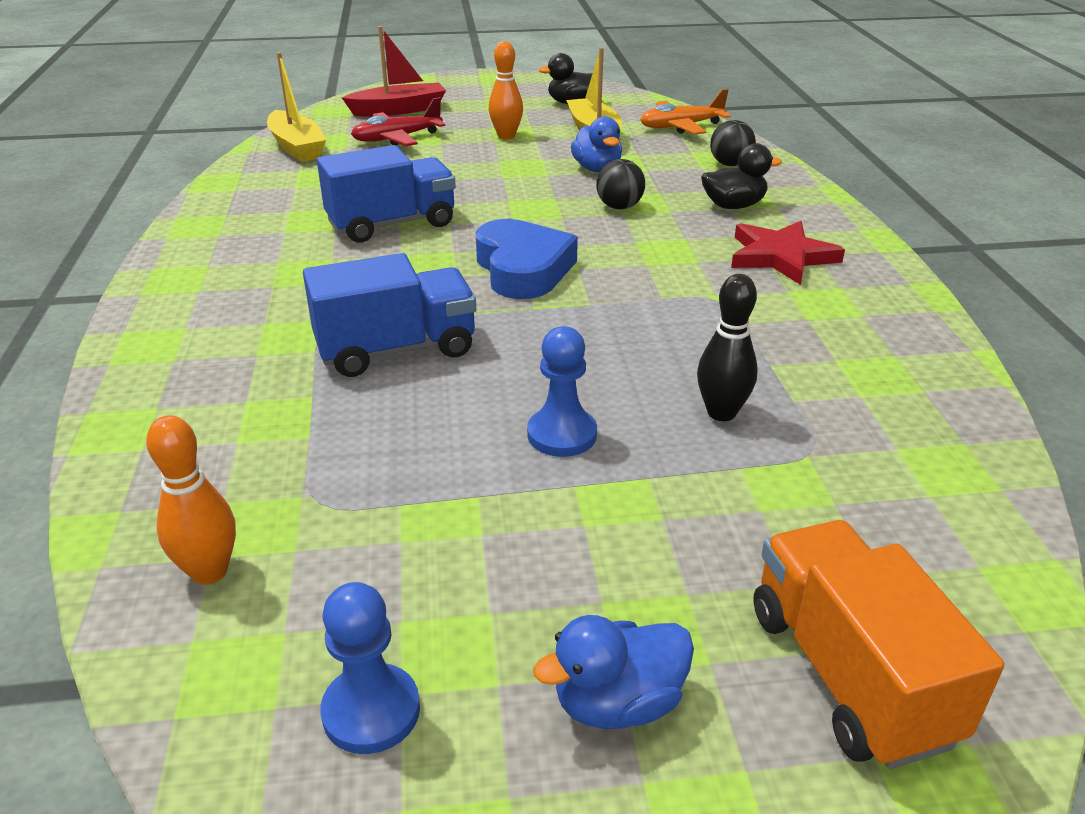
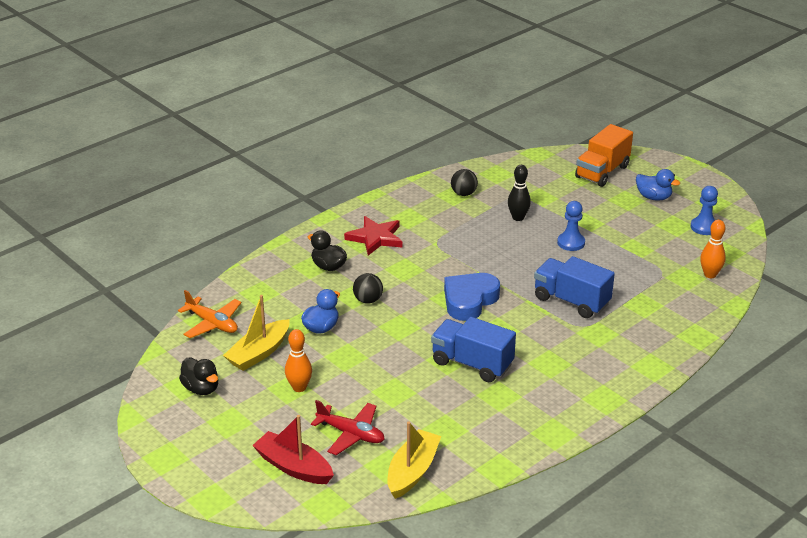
camera: 125 degrees left, 0 degrees up
(730, 164) = (266, 285): black ball -> black ball (463, 194)

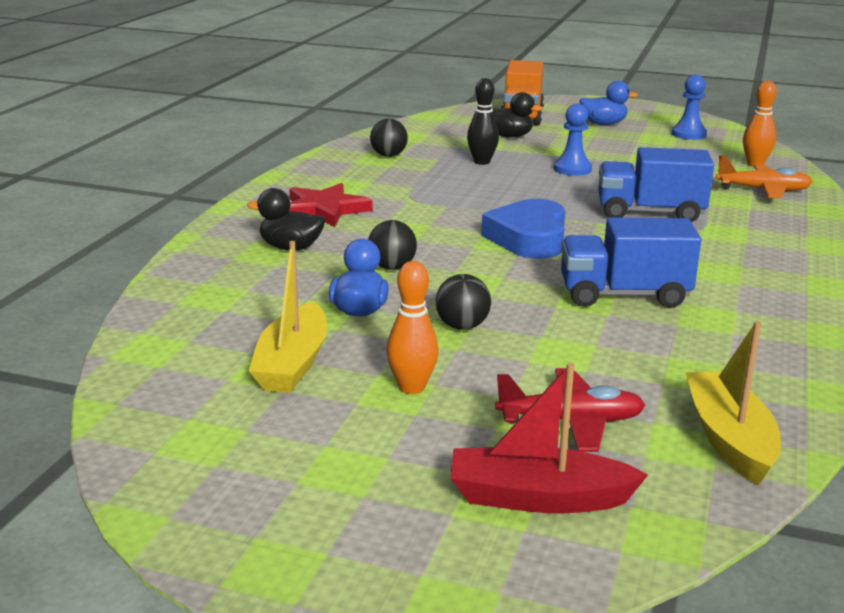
camera: 30 degrees left, 10 degrees down
(201, 388) = (238, 437): black duck -> black duck (509, 136)
(212, 323) = (169, 348): orange plane -> orange plane (763, 190)
(361, 357) = (462, 326): none -> black ball

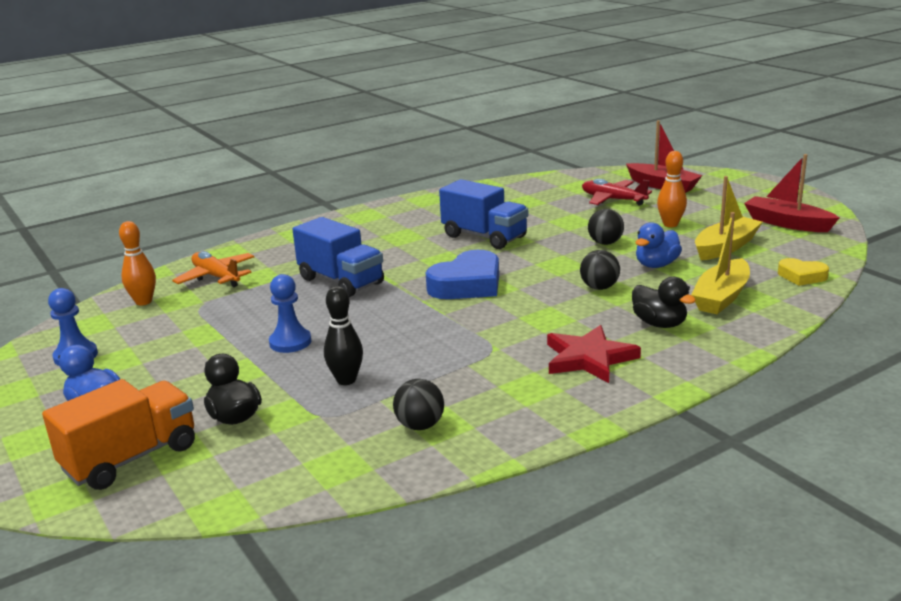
camera: 140 degrees left, 0 degrees up
(162, 341) = (801, 276): none -> yellow heart
(222, 447) = (787, 223): none -> red boat
(729, 439) = (558, 183): yellow boat -> yellow boat (721, 297)

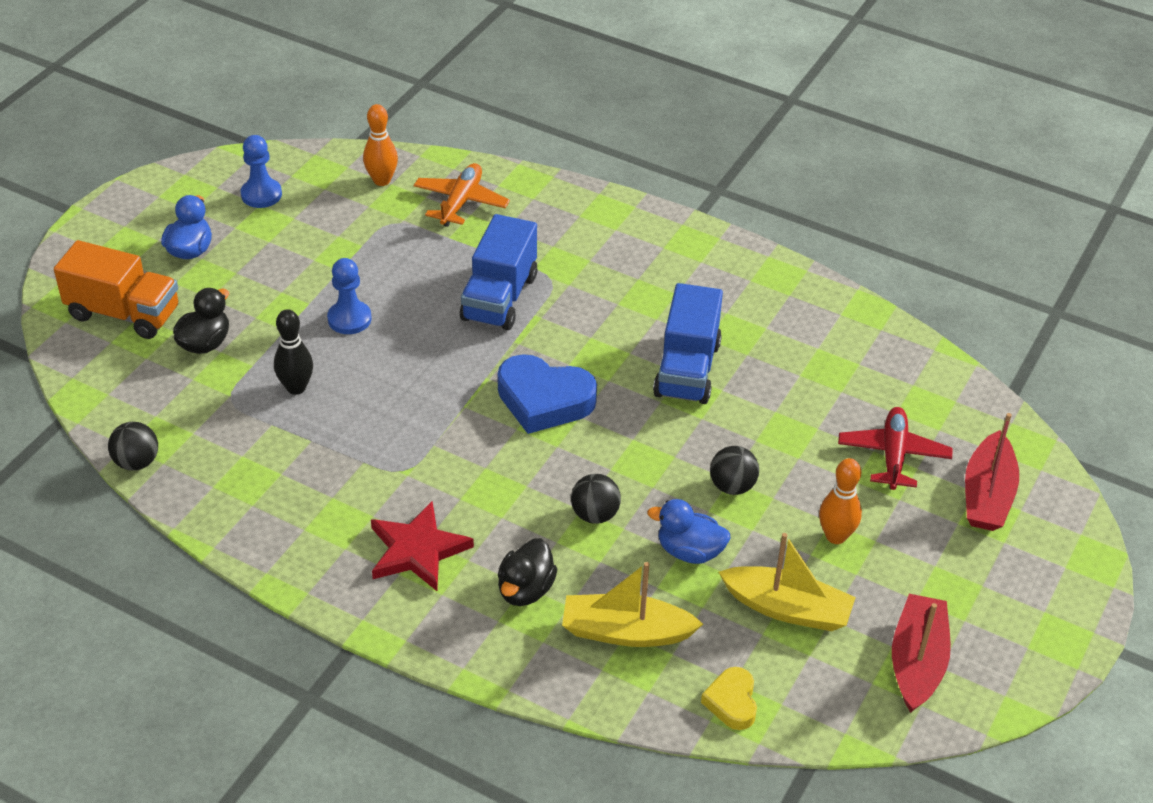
camera: 60 degrees right, 20 degrees up
(420, 426) = (239, 467): black ball -> black ball (137, 462)

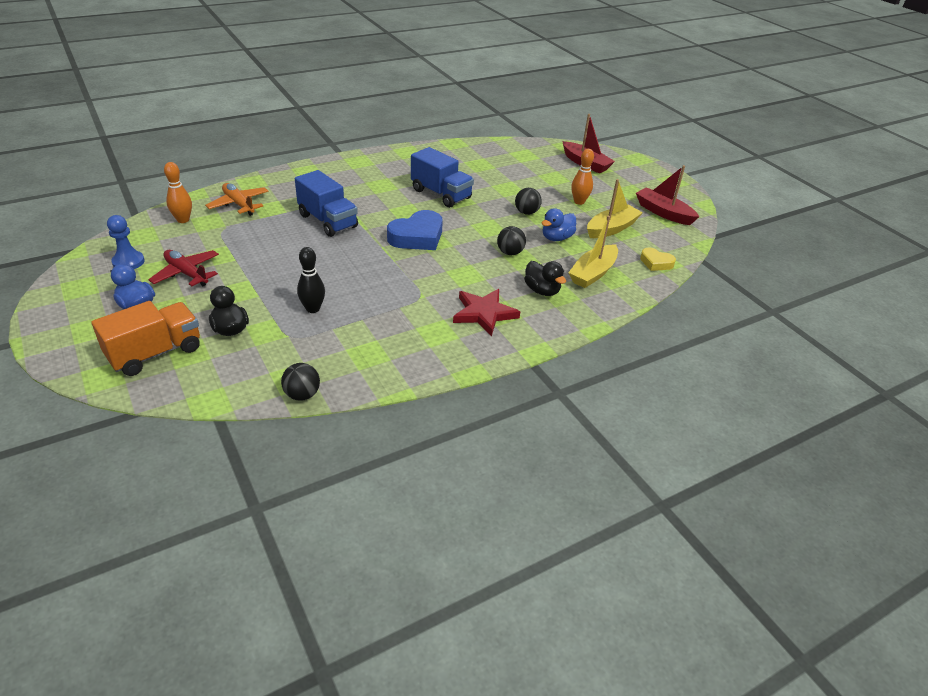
camera: 60 degrees left, 5 degrees down
(349, 319) = (281, 271): blue pawn -> none
(893, 455) = (545, 172): red plane -> red plane (187, 273)

